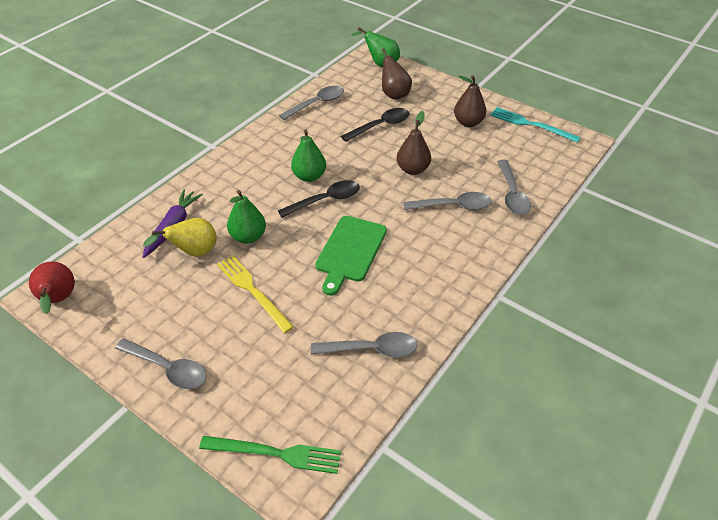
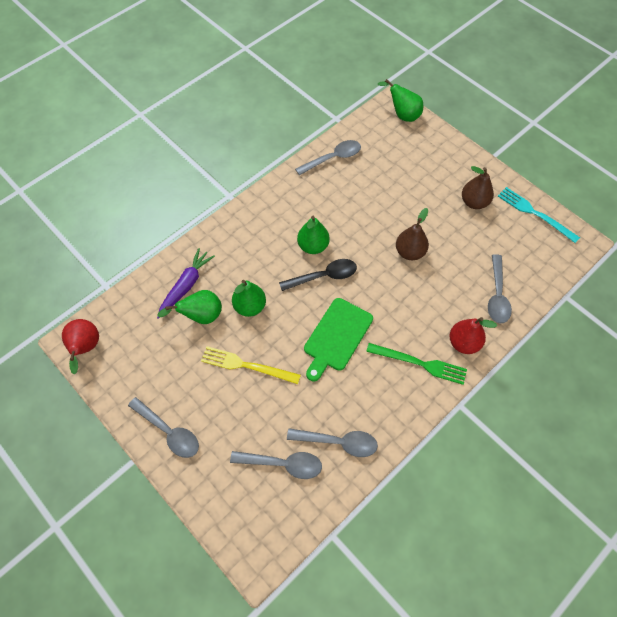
camera: 10 degrees right, 15 degrees up
(193, 252) = (201, 316): yellow pear -> green pear
(253, 291) = (246, 365): yellow fork -> yellow fork turned 45 degrees counterclockwise
(276, 453) = (245, 527): green fork -> green fork (420, 363)
(380, 126) = (389, 194): black spoon -> none
(393, 93) = (408, 155): brown pear -> none
(453, 206) = (439, 301): grey spoon -> grey spoon (283, 464)
(488, 239) = (464, 343): none -> red pear

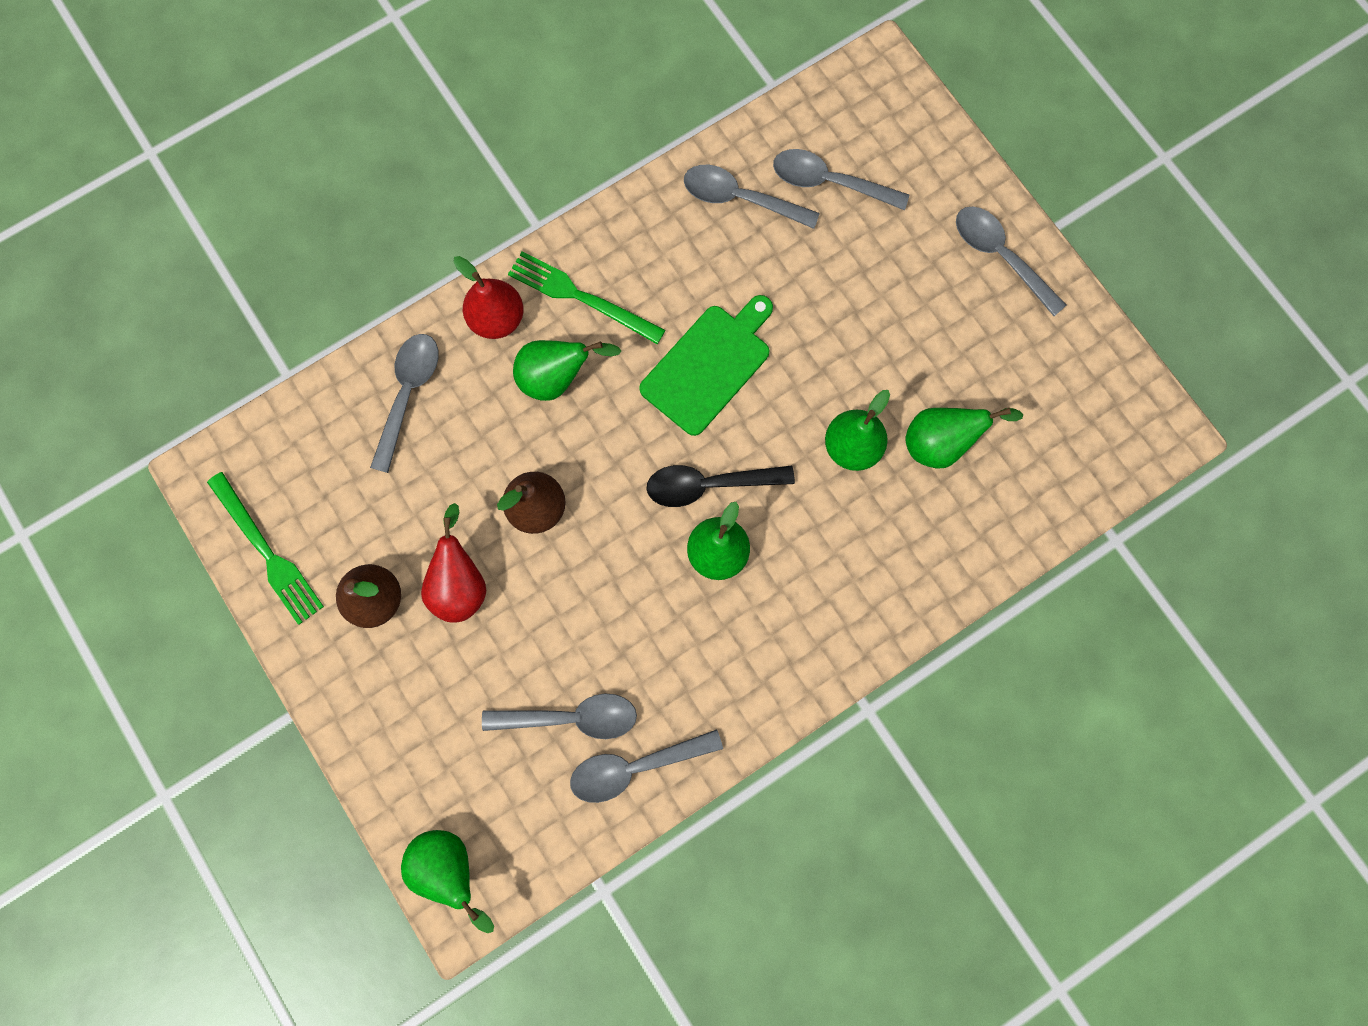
camera: 170 degrees left, 15 degrees up
(85, 348) = (1142, 417): red pear -> red pear (460, 583)
(186, 286) = (965, 509): purple carrot -> none
(246, 365) = (868, 341): yellow fork -> none
(367, 171) = (571, 717): none -> grey spoon
(419, 316) = (557, 378): none -> green pear
(535, 213) = (267, 552): turquoise fork -> green fork

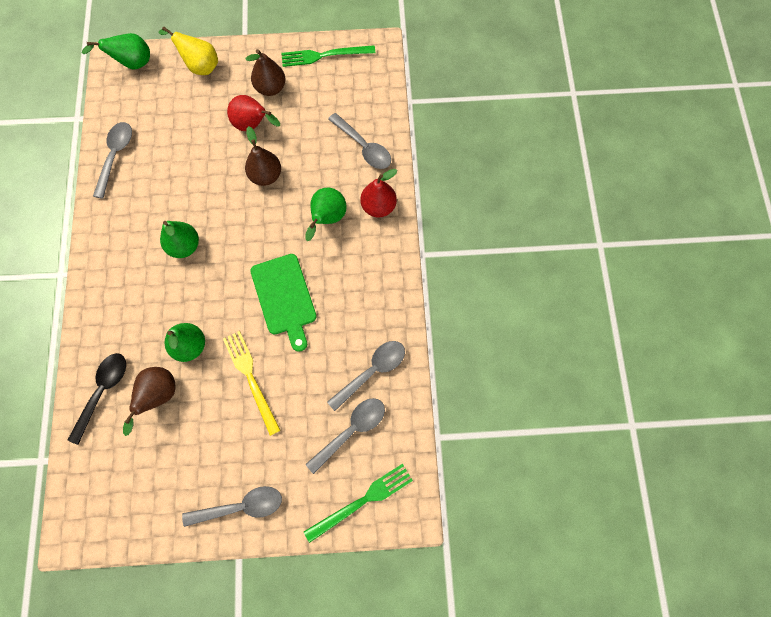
camera: 120 degrees right, 5 degrees down
(394, 745) = (200, 66): none -> yellow pear
(571, 717) = (157, 141): grey spoon -> none
(581, 297) = (365, 254): green fork -> green fork (362, 501)
(709, 485) = (221, 261): black spoon -> black spoon (103, 392)
(843, 341) = (251, 378): none -> yellow fork
(940, 443) = (158, 396): green pear -> brown pear

